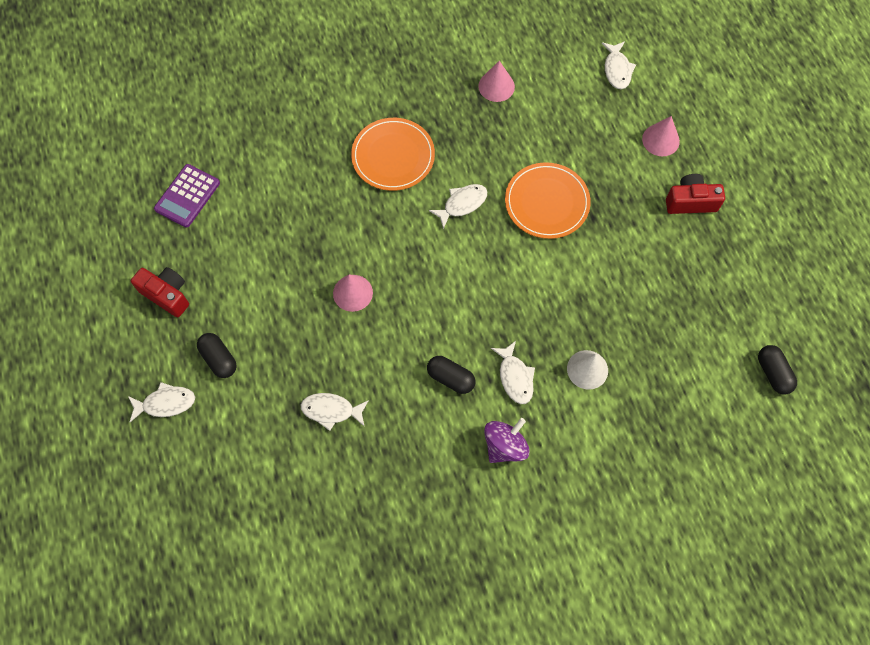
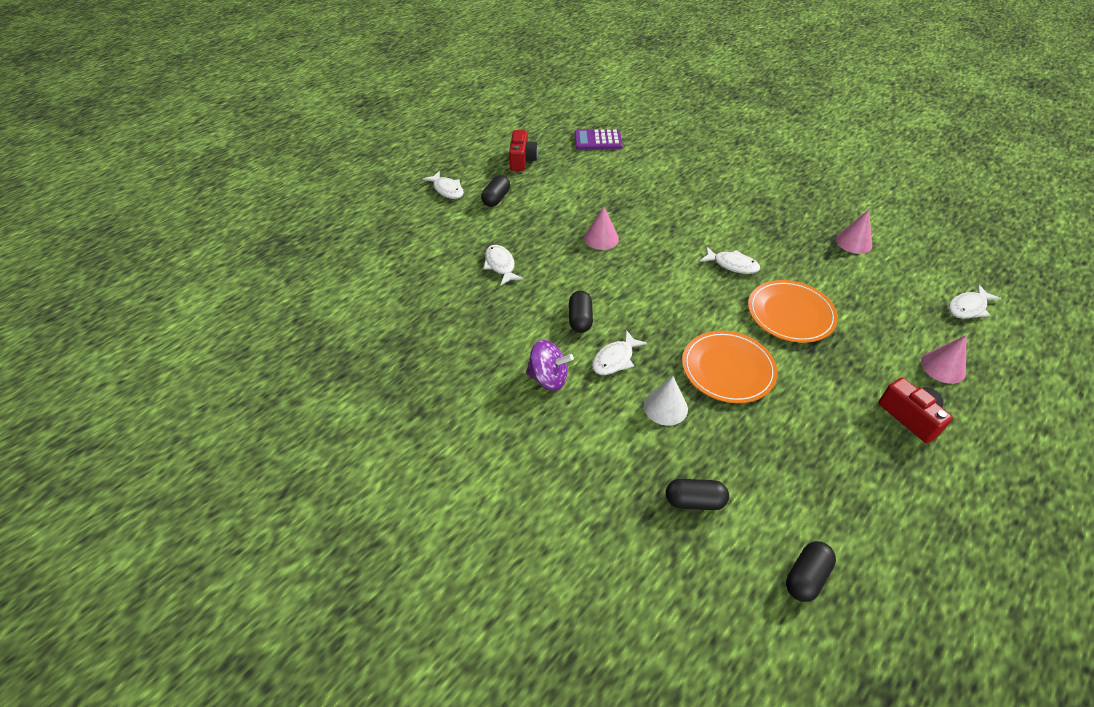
camera: 60 degrees right, 20 degrees down
(393, 156) = (729, 213): orange plate -> orange plate (728, 369)
(682, 406) = (694, 501): none -> black capsule

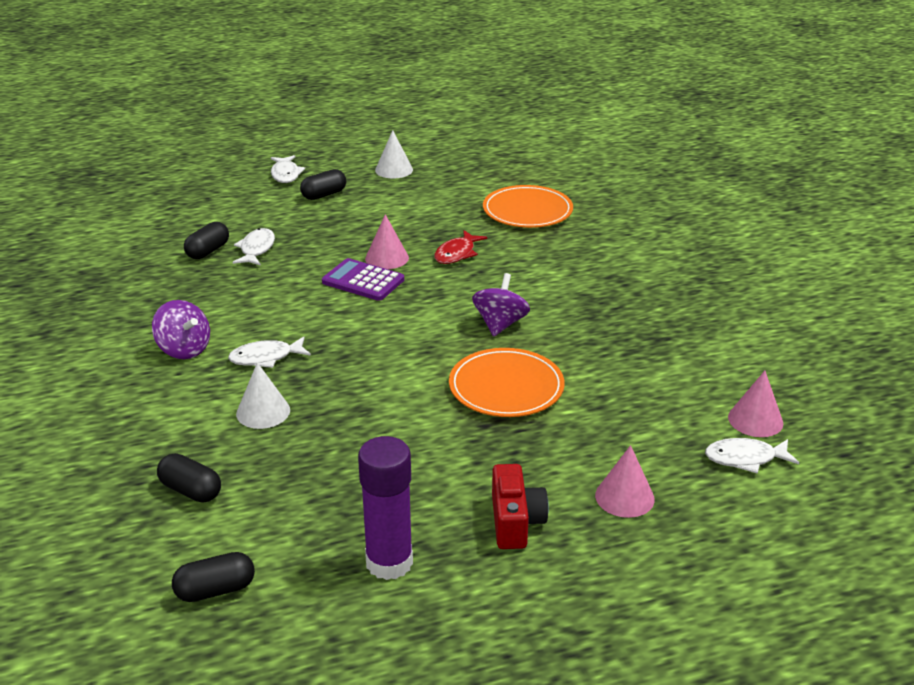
camera: 30 degrees right, 15 degrees down
(522, 160) = (394, 170): red camera -> white cone
(580, 319) = (275, 316): black capsule -> black capsule (208, 251)
(598, 140) = (500, 174): purple calculator -> purple calculator (363, 281)
(643, 217) = (457, 254): none -> red fish
(728, 369) = (368, 406): orange plate -> orange plate (527, 211)
(732, 265) = (500, 324): white fish -> purple spinning top
(854, 242) = (683, 351): pink cone -> pink cone (755, 420)
(879, 490) = (389, 562): none -> purple glue stick

